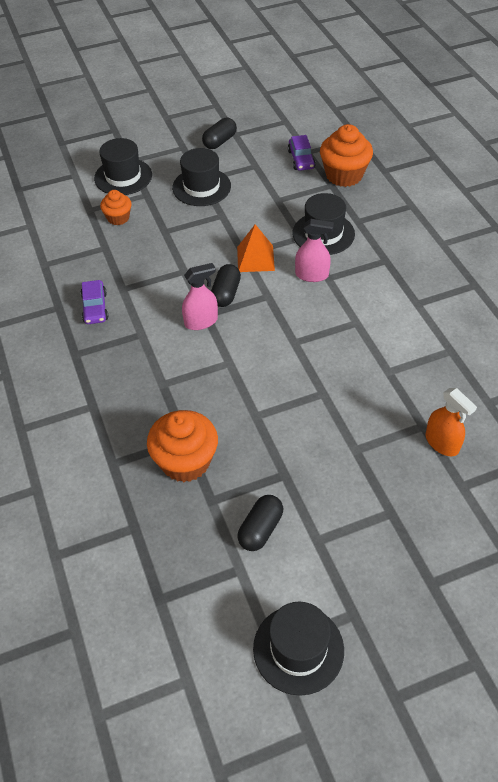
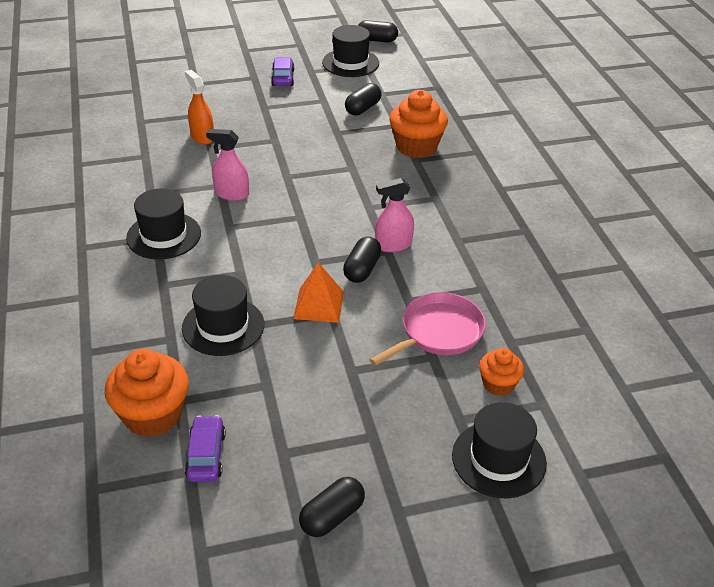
camera: 175 degrees left, 10 degrees down
(95, 308) = (512, 271): purple car -> purple car (283, 78)
(160, 248) = (438, 332): none -> pink pan
(201, 187) = (374, 422): black hat -> black hat (164, 236)
(267, 737) = (377, 40): none -> black capsule
(312, 275) = (257, 278): pink spray bottle -> pink spray bottle (231, 194)

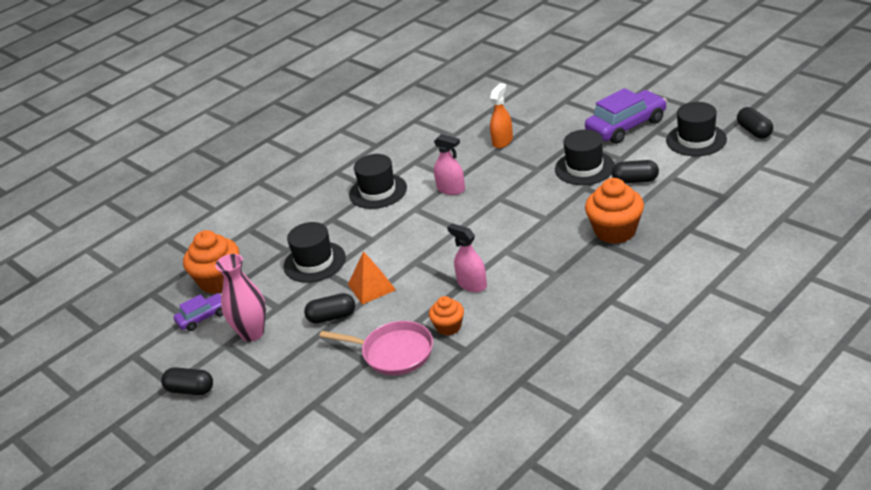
camera: 65 degrees right, 5 degrees down
(231, 194) = (451, 189): pink spray bottle -> pink spray bottle turned 135 degrees clockwise
(283, 78) = (626, 126): purple car -> purple car, size x1.84
(288, 423) = (252, 333): none -> pink vase
(362, 269) = (428, 285): black capsule -> black capsule (332, 317)
(498, 384) = (364, 406): orange cupcake -> orange cupcake (448, 327)
(498, 459) = (290, 439): black hat -> black hat (584, 168)

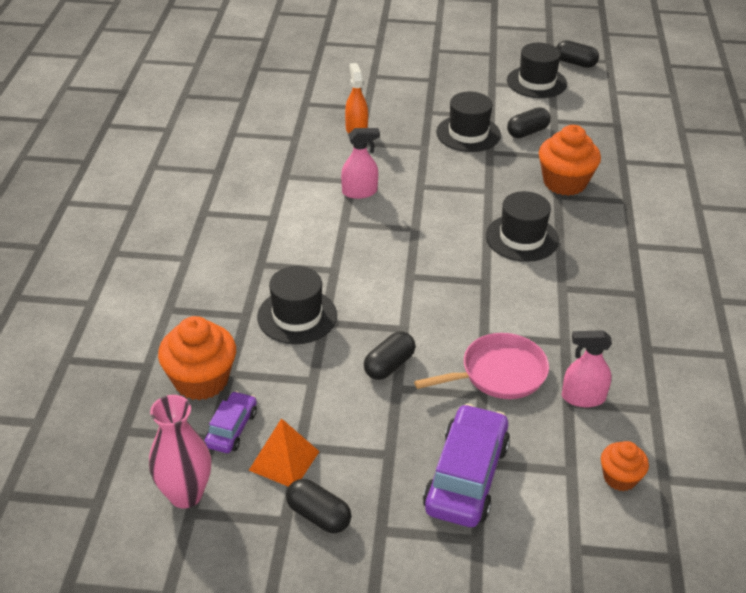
camera: 45 degrees left, 5 degrees up
(190, 390) = (318, 515): black capsule -> black capsule turned 60 degrees clockwise
(252, 333) = (317, 420): pink vase -> pink vase (185, 494)
(371, 287) = (394, 318): orange pyramid -> orange pyramid (284, 460)
(378, 191) = (280, 218): black hat -> black hat (522, 238)
(448, 327) = (522, 326): orange cupcake -> orange cupcake (620, 478)
(472, 284) = (494, 277): pink spray bottle -> pink spray bottle (583, 397)
(626, 126) = (460, 85): purple car -> purple car (466, 477)

